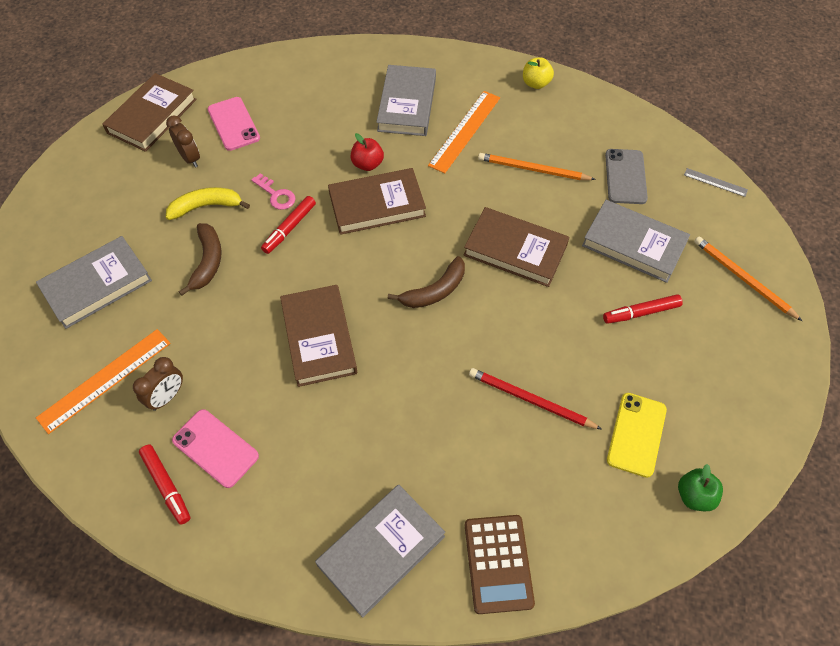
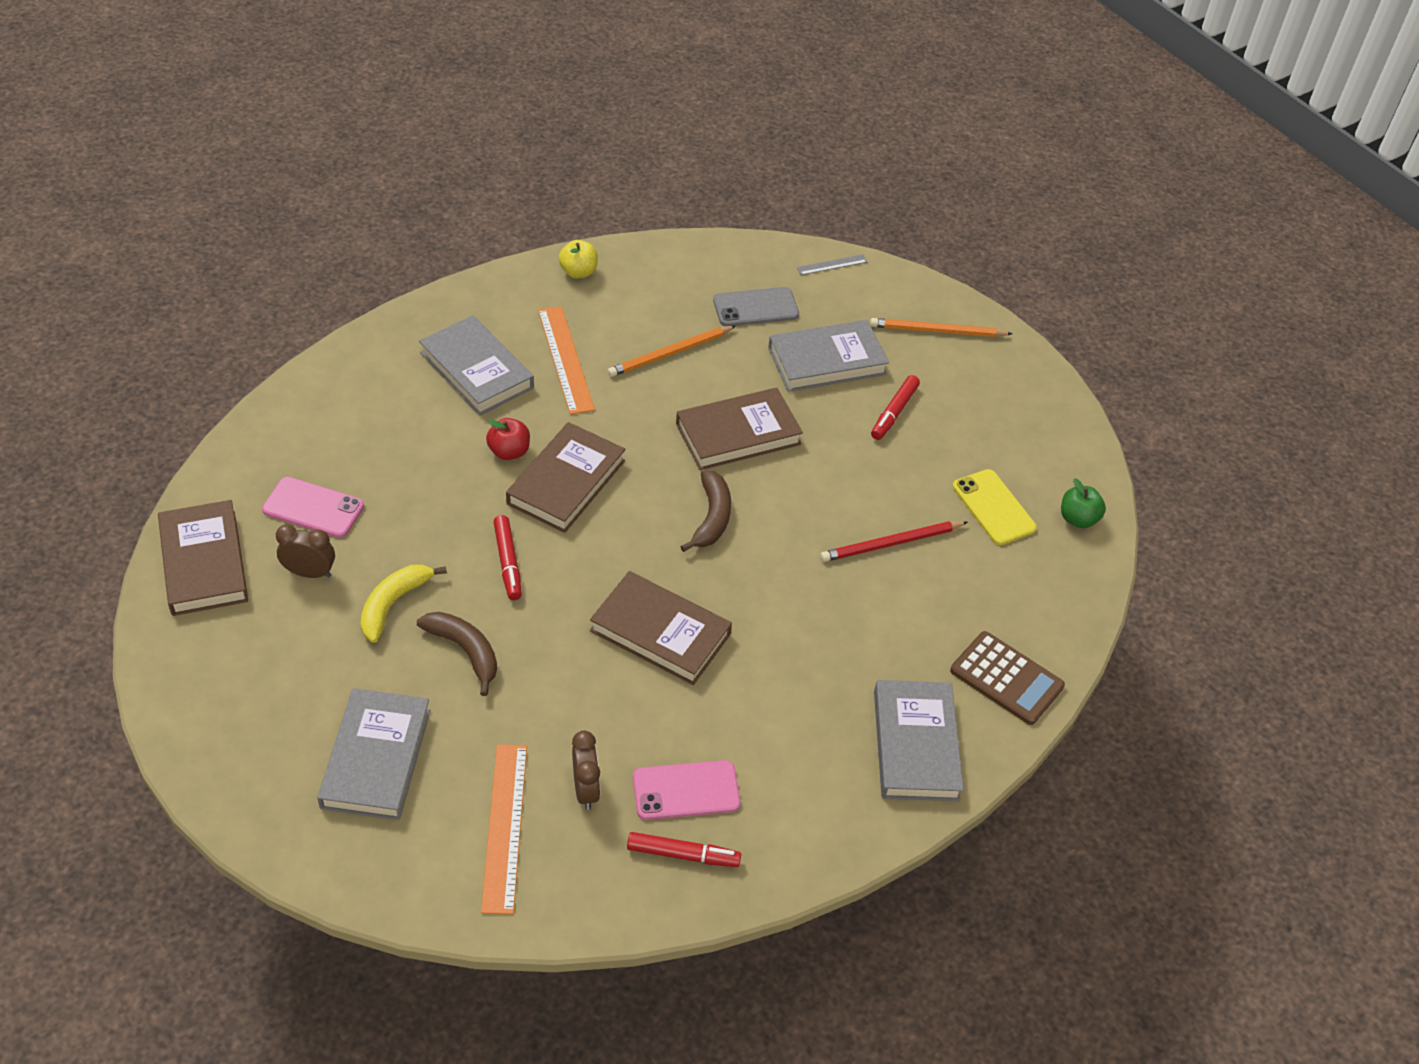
camera: 50 degrees left, 10 degrees down
(276, 195) = (453, 542): pink key -> none
(625, 176) = (755, 307): grey phone -> grey phone turned 60 degrees counterclockwise

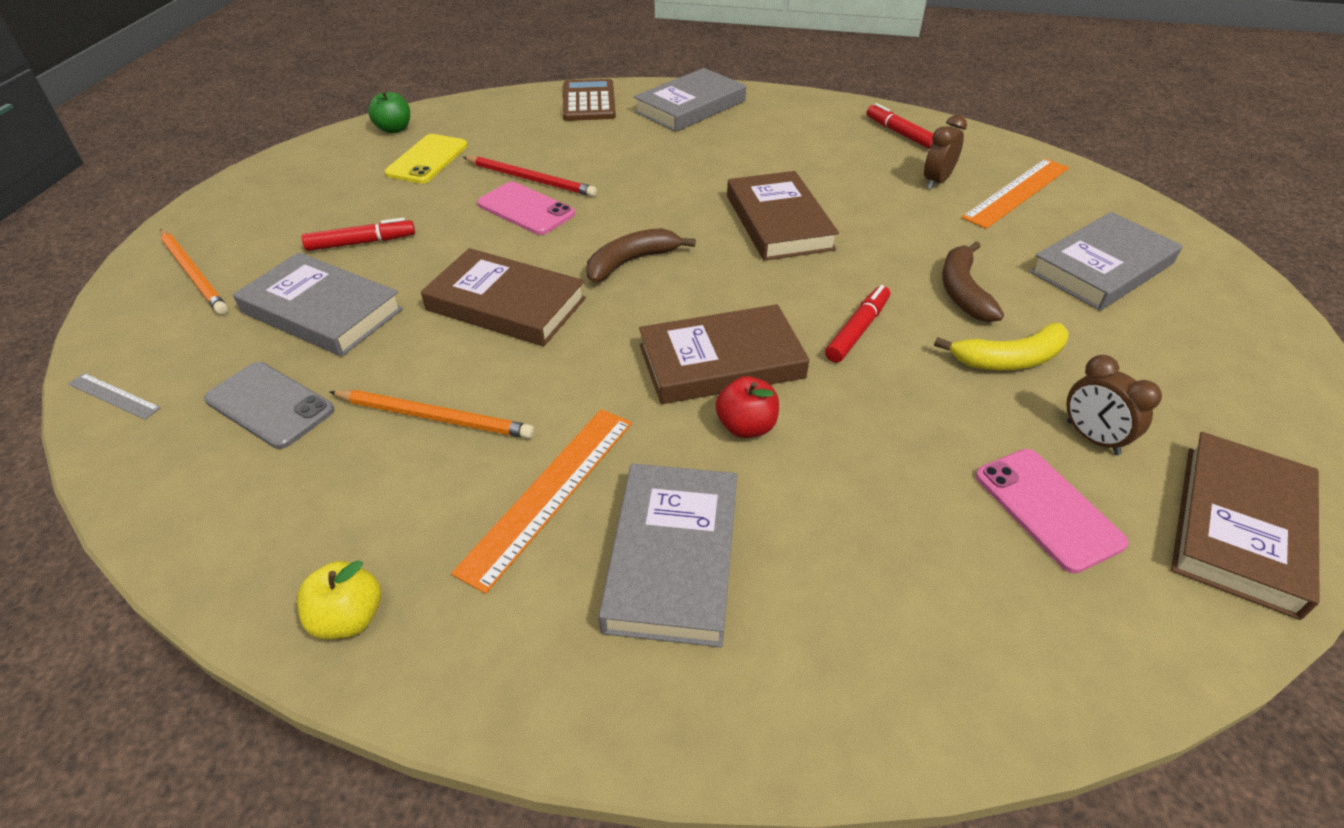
camera: 130 degrees left, 5 degrees down
(686, 790) = (864, 152): pink phone -> pink phone (526, 209)

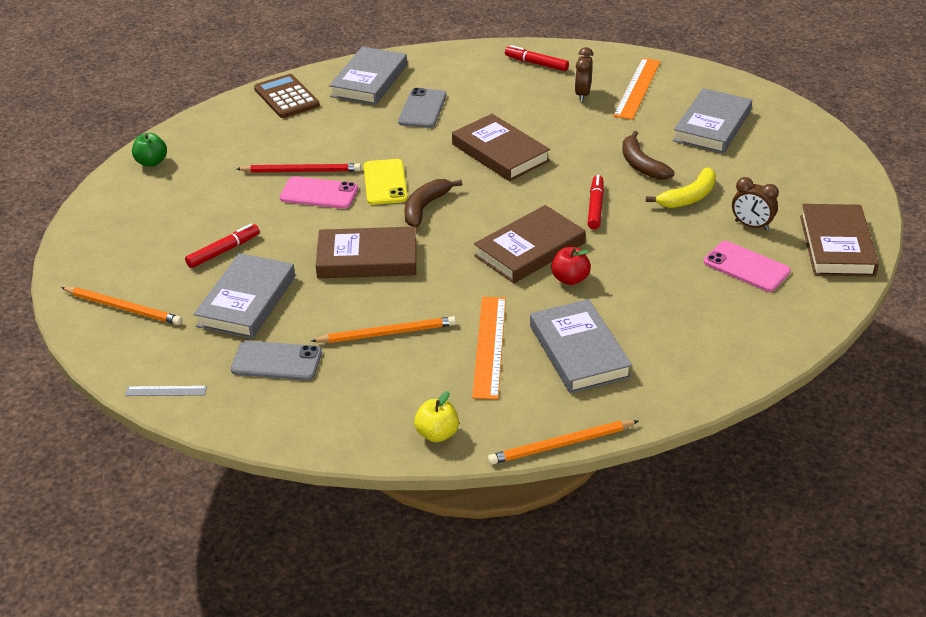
camera: 25 degrees left, 5 degrees down
(322, 311) = (247, 301): grey book -> grey book turned 75 degrees counterclockwise
(427, 159) = (206, 178): yellow phone -> yellow phone (385, 182)
(509, 737) = (561, 445): none -> orange pencil
(725, 149) = (422, 109): none -> grey phone

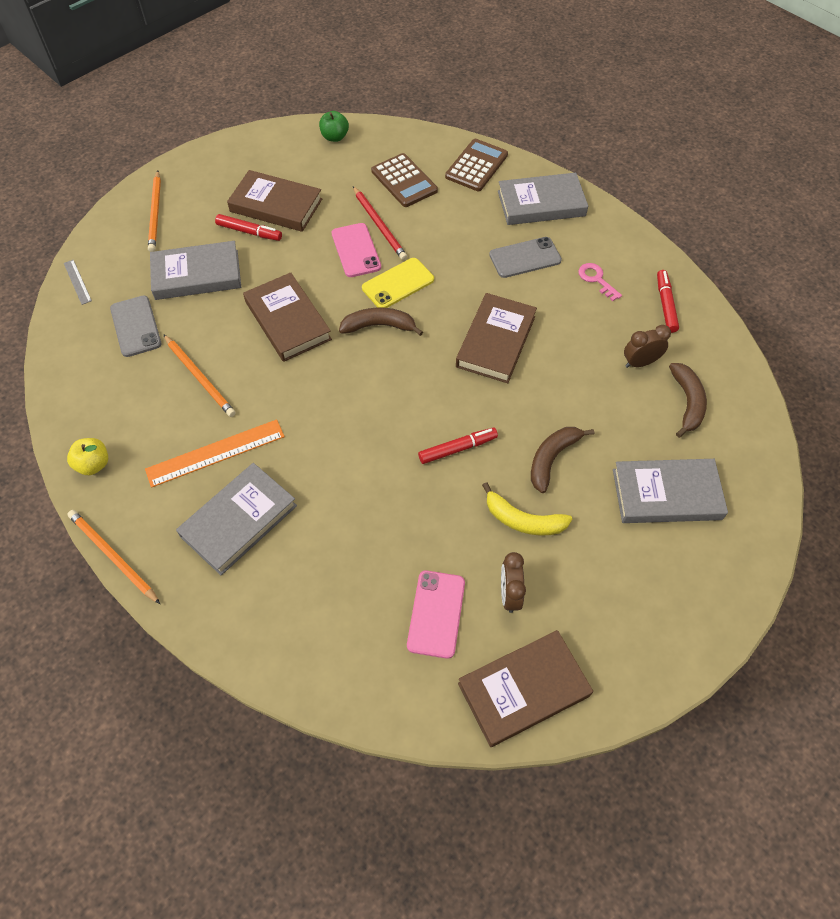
camera: 60 degrees right, 20 degrees up
(260, 140) = (404, 181): none -> brown calculator
(480, 84) = (596, 279): none -> pink key
(530, 249) = (363, 425): brown book -> brown book (276, 205)
(570, 279) = (337, 473): red apple -> none
(637, 88) = (687, 402): orange ruler -> brown banana

